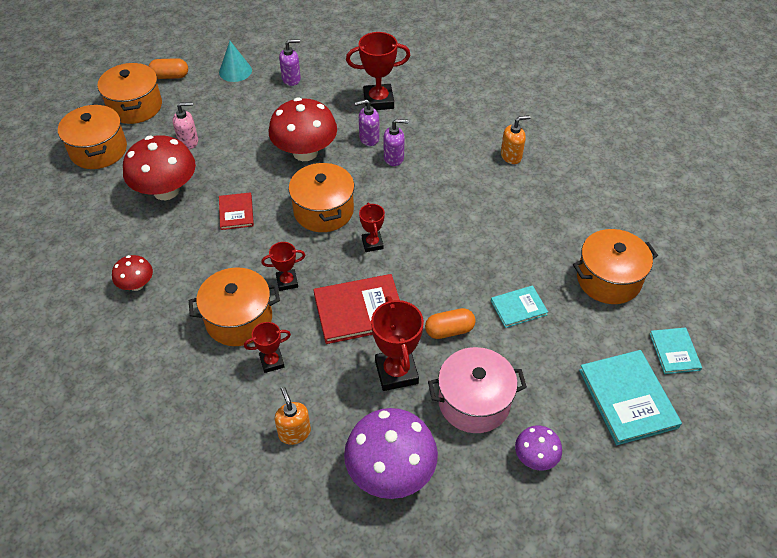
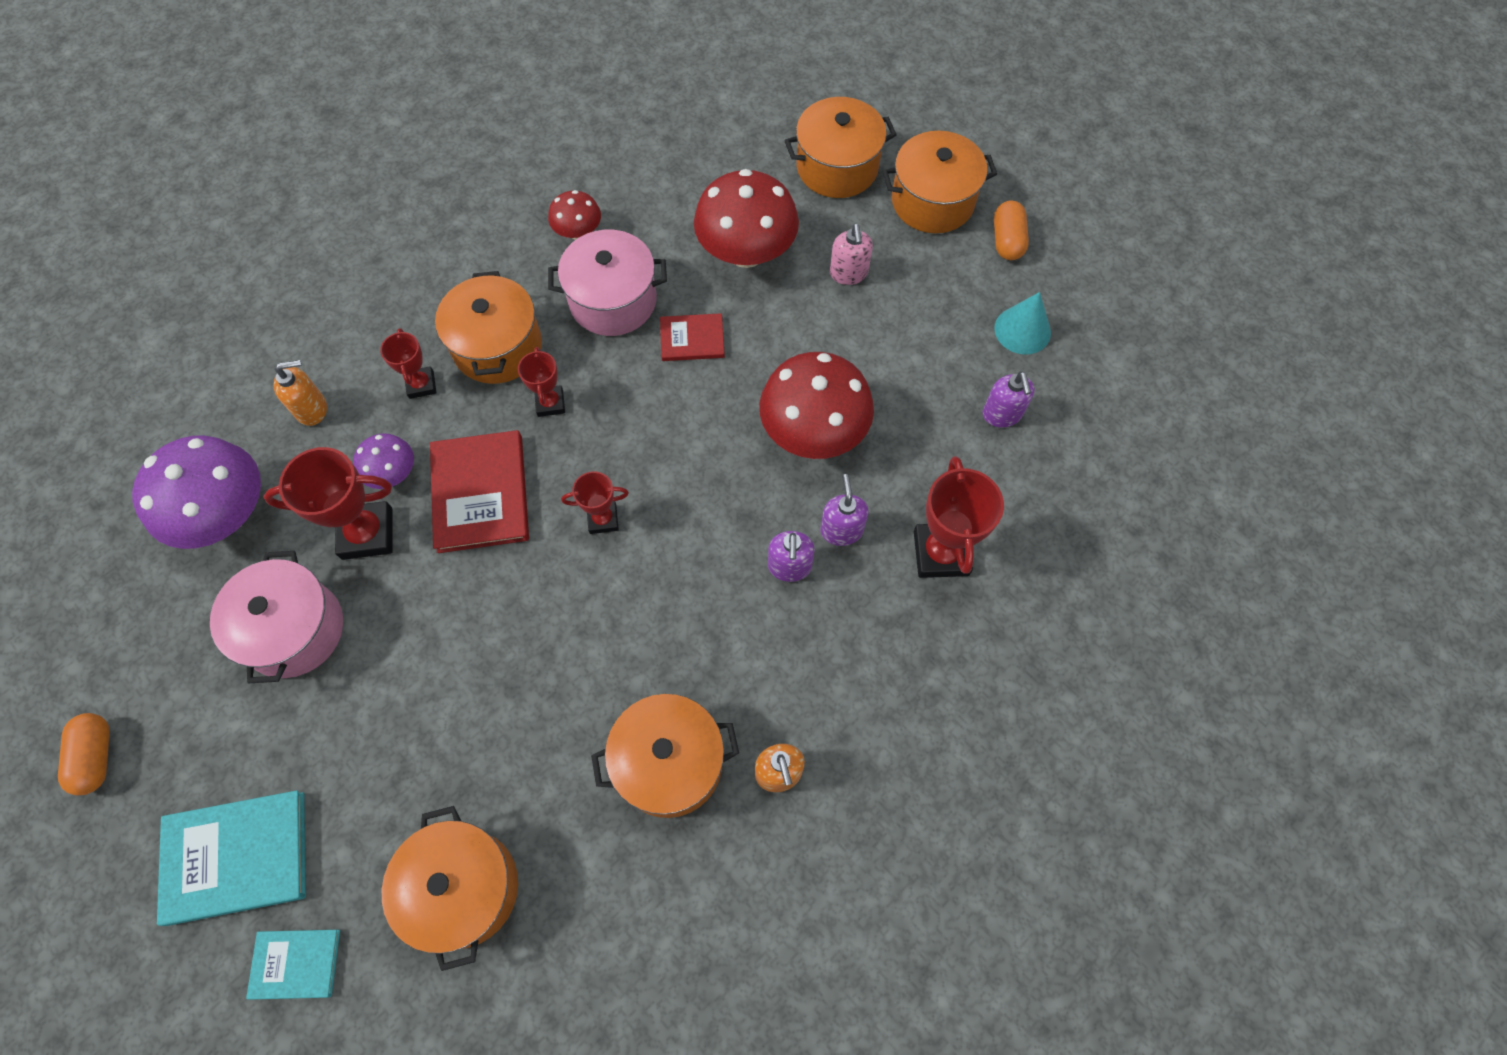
camera: 95 degrees right, 15 degrees up
(201, 257) = (613, 300): none -> pink pot
(323, 210) = (681, 454): orange pot -> orange pot (669, 763)
(449, 330) = (419, 612): orange capsule -> orange capsule (96, 757)
(518, 307) = (437, 722): turquoise book -> none
(535, 457) = (188, 698): purple mushroom -> purple mushroom (393, 473)

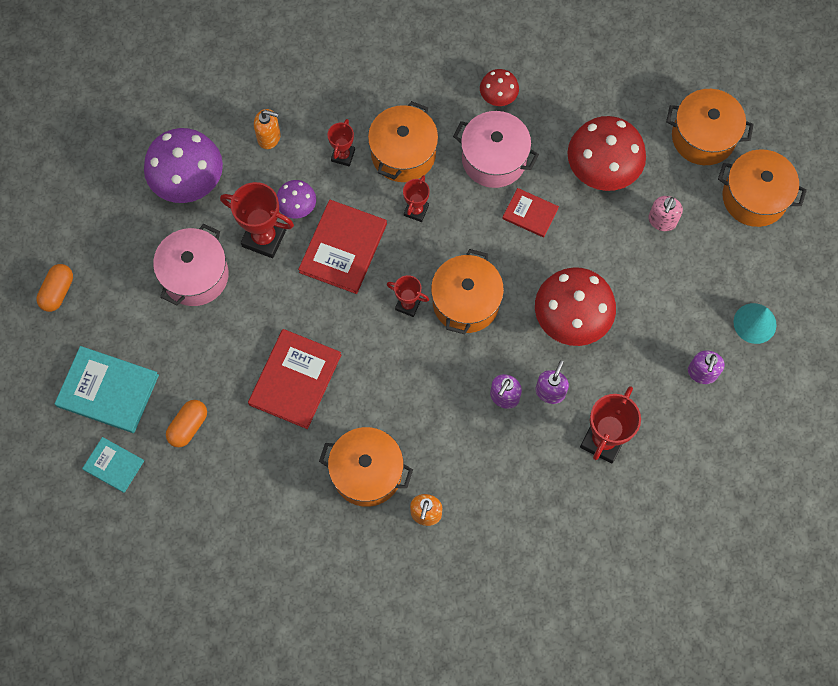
camera: 30 degrees right, 5 degrees up
(463, 888) = (218, 476): orange pot -> orange pot (466, 302)
(504, 693) = (295, 379): none -> red book
(1007, 240) = (787, 253): orange capsule -> orange capsule (188, 426)

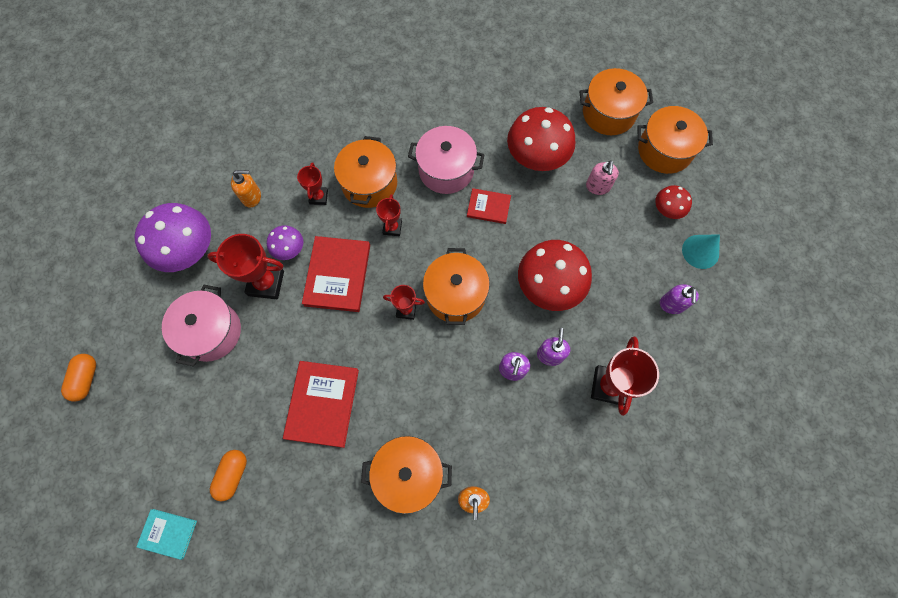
camera: 15 degrees left, 0 degrees up
(108, 391) = (149, 461): turquoise book -> none
(498, 96) = (435, 120): red mushroom -> red mushroom (667, 210)

